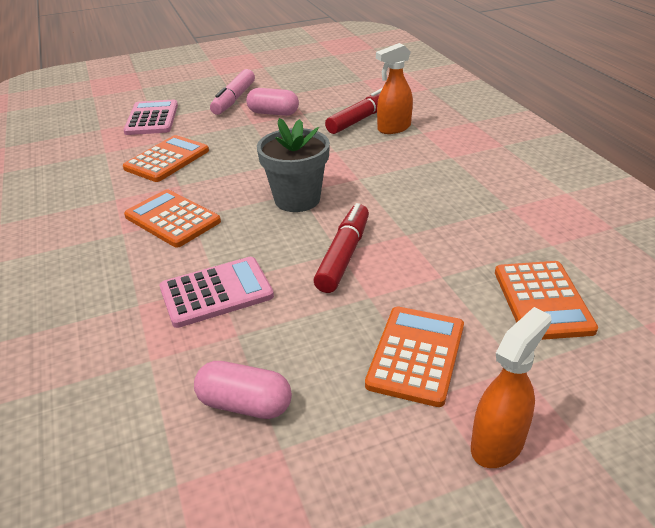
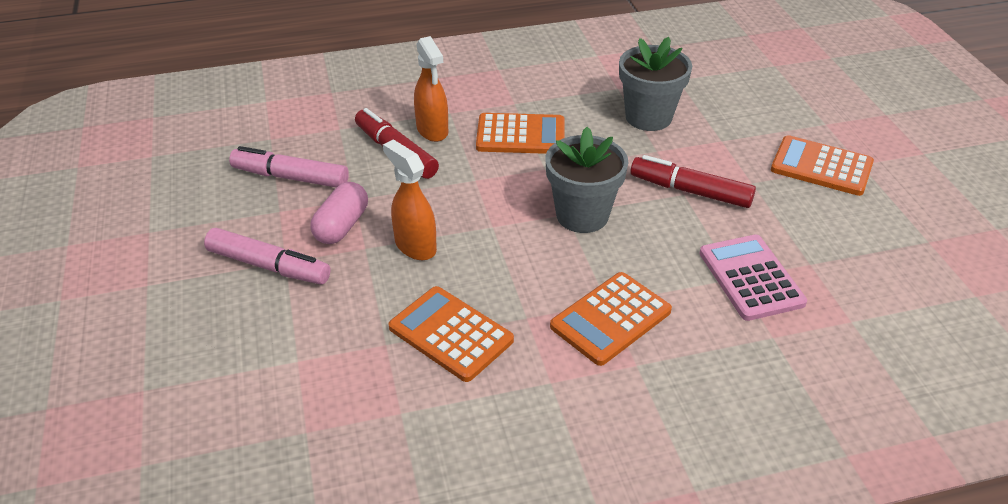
camera: 85 degrees left, 5 degrees up
(152, 118) = (296, 363): pink calculator -> none
(245, 404) = (891, 259): pink capsule -> none
(321, 92) = (291, 177): none -> pink marker
(463, 227) = (648, 117): none -> grey flower pot
(498, 443) = (898, 145): orange spray bottle -> orange spray bottle (415, 246)
(542, 300) = (751, 99): orange calculator -> orange calculator (520, 135)

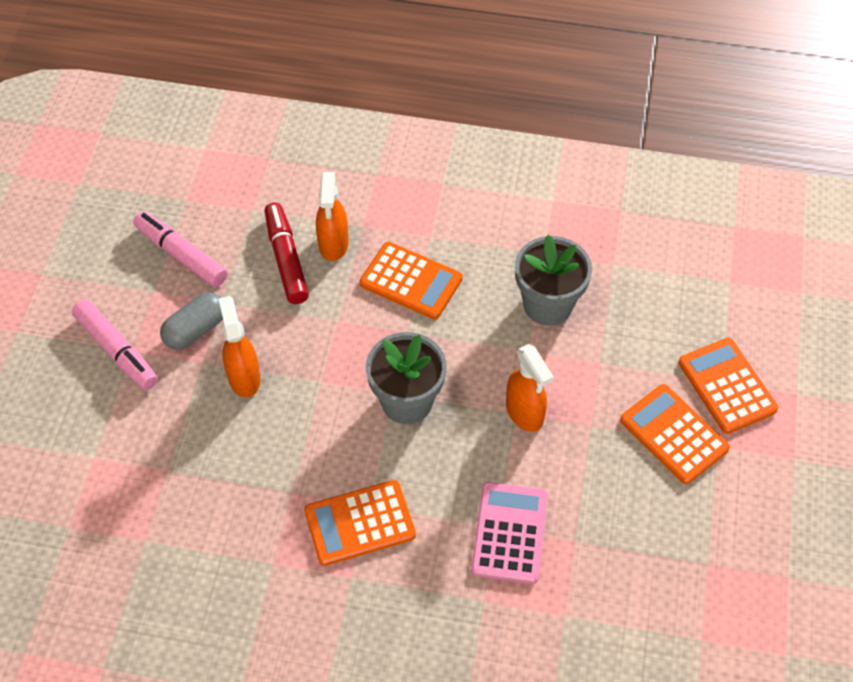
camera: 25 degrees right, 15 degrees up
(341, 226) = (195, 330): pink capsule -> grey capsule
(450, 334) = (222, 482): orange calculator -> orange calculator (727, 386)
(690, 191) = (524, 413): red marker -> orange spray bottle

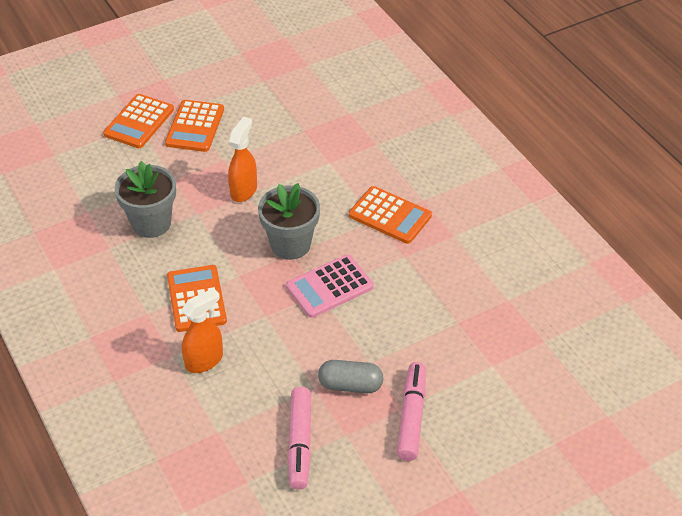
camera: 130 degrees left, 10 degrees down
(244, 377) = (357, 332): orange spray bottle -> none
(286, 259) = (243, 378): red marker -> none
(509, 533) = (327, 155): pink calculator -> pink calculator (330, 287)

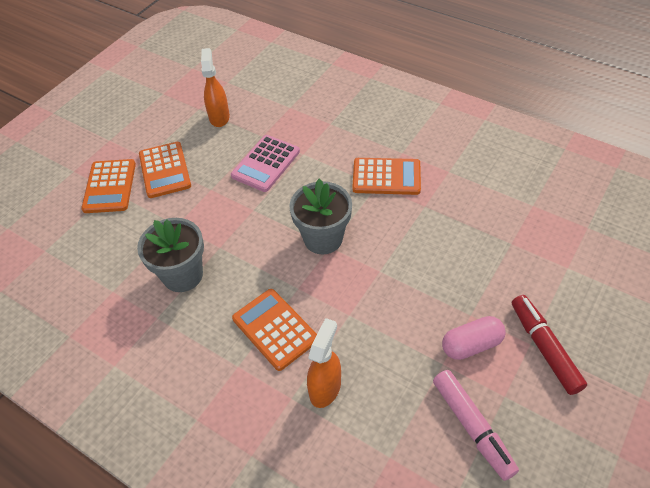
camera: 25 degrees left, 5 degrees up
(244, 190) = (247, 208): orange spray bottle -> orange spray bottle (219, 117)
(330, 287) = (384, 261): pink calculator -> pink calculator (266, 164)
(350, 385) = (471, 345): grey capsule -> pink capsule
(411, 416) = (544, 348): pink marker -> red marker

